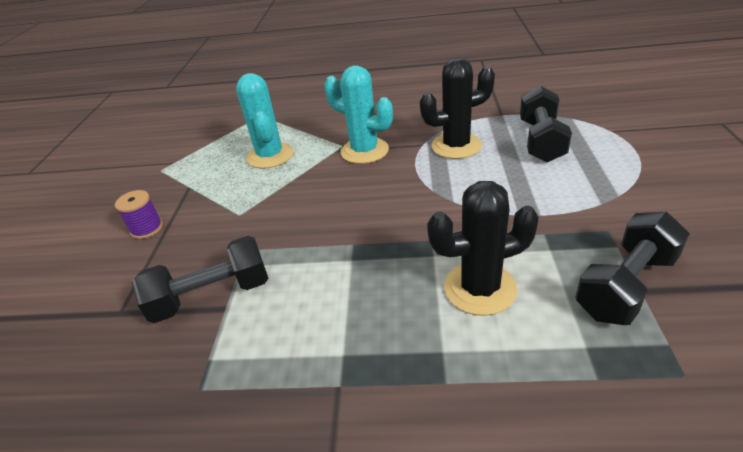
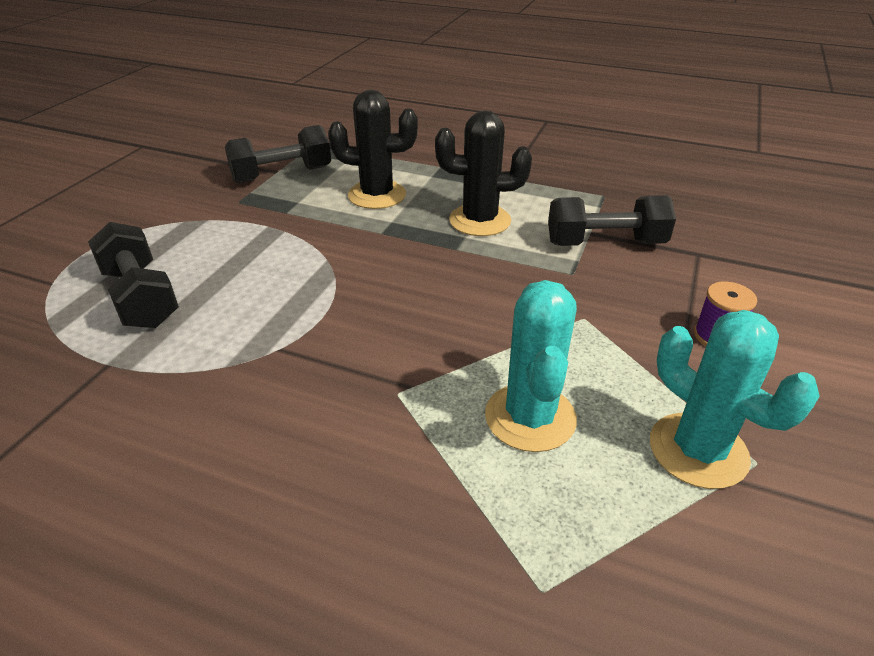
camera: 165 degrees left, 0 degrees up
(364, 151) = (369, 367): turquoise cactus -> turquoise cactus (698, 450)
(456, 146) = (241, 327): black cactus -> black cactus (480, 221)
(541, 140) = (141, 297): black dumbbell -> black dumbbell turned 60 degrees counterclockwise

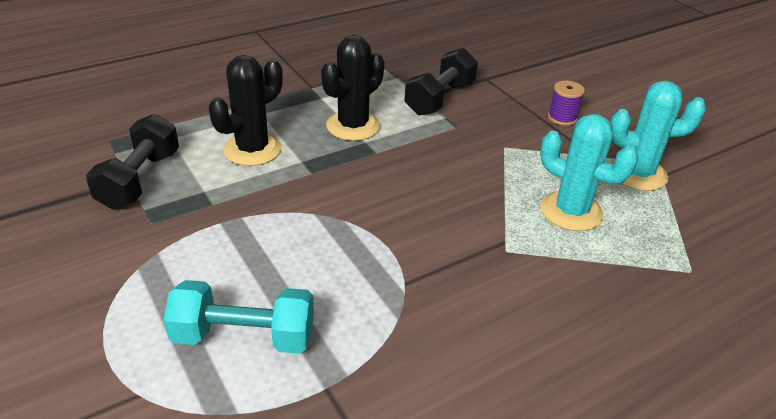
camera: 55 degrees left, 0 degrees up
(141, 297) = (244, 336): black dumbbell -> turquoise dumbbell

